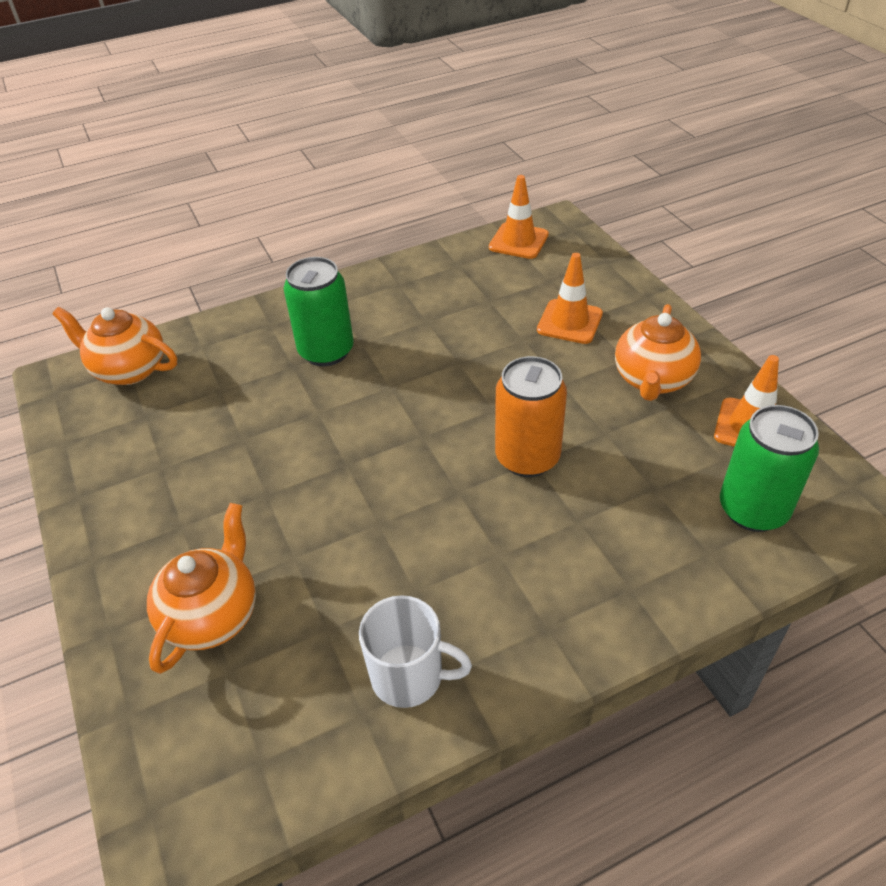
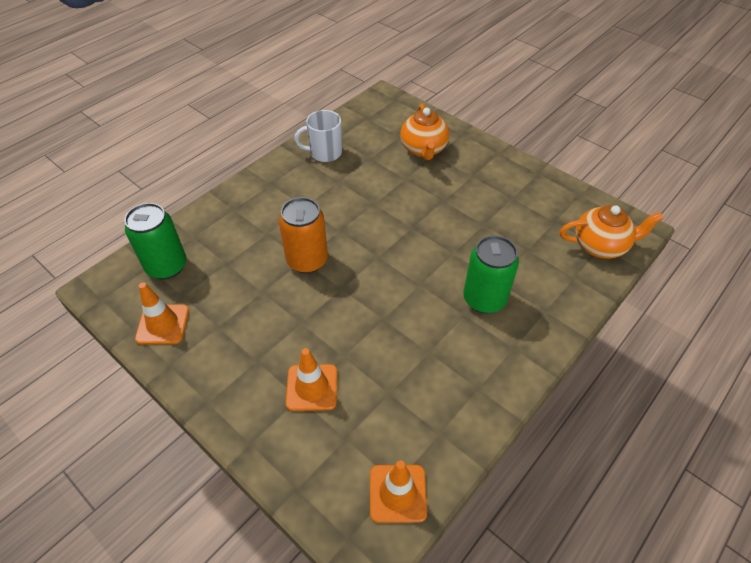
camera: 155 degrees right, 5 degrees up
(652, 380) = (234, 345): orange teapot -> none

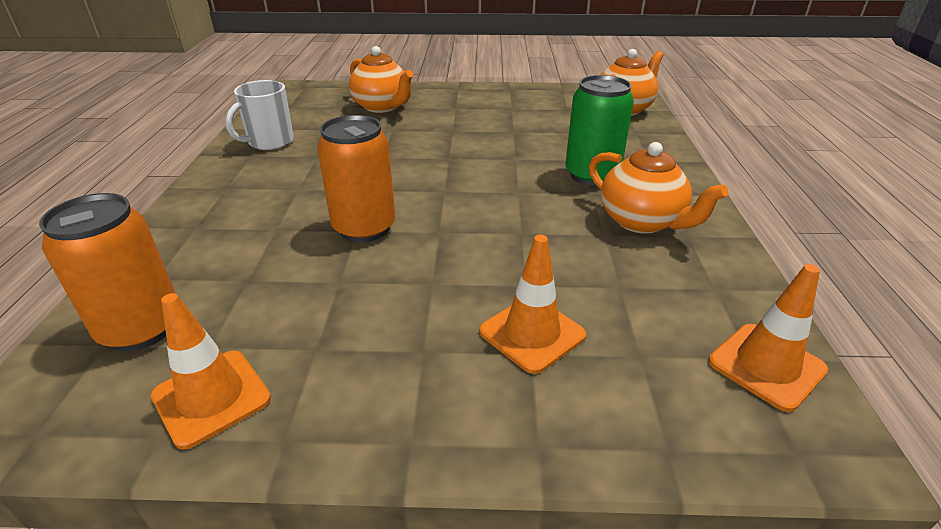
camera: 40 degrees left, 15 degrees down
(167, 266) = (141, 328): green can -> orange can
(464, 358) = (641, 221): none -> orange teapot

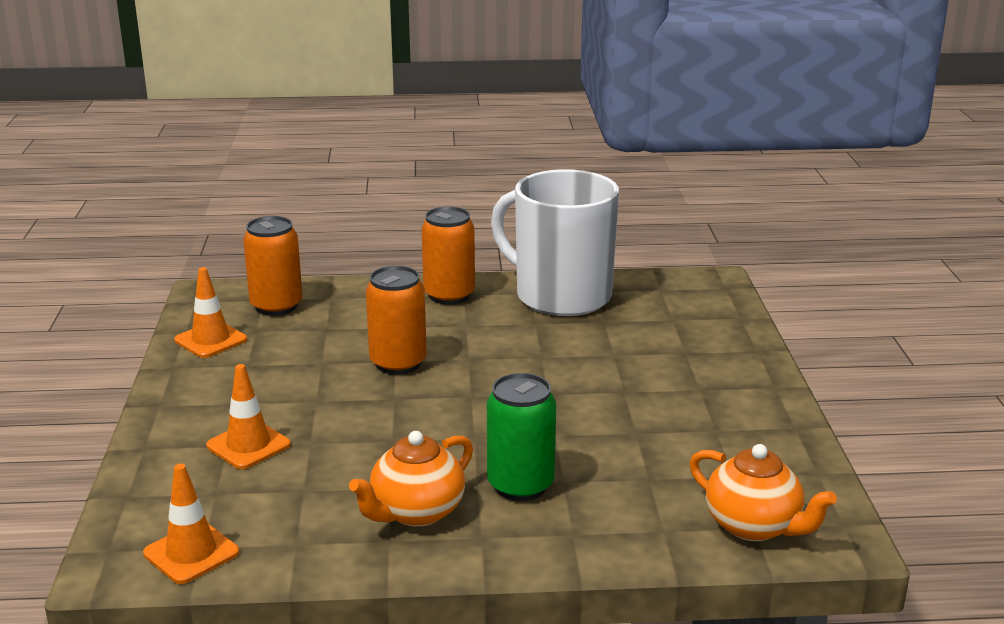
camera: 85 degrees right, 10 degrees down
(221, 195) = (449, 295): none -> orange can
(270, 142) = (561, 296): white mug -> white mug, size x2.06
(382, 107) = (680, 341): orange teapot -> none

